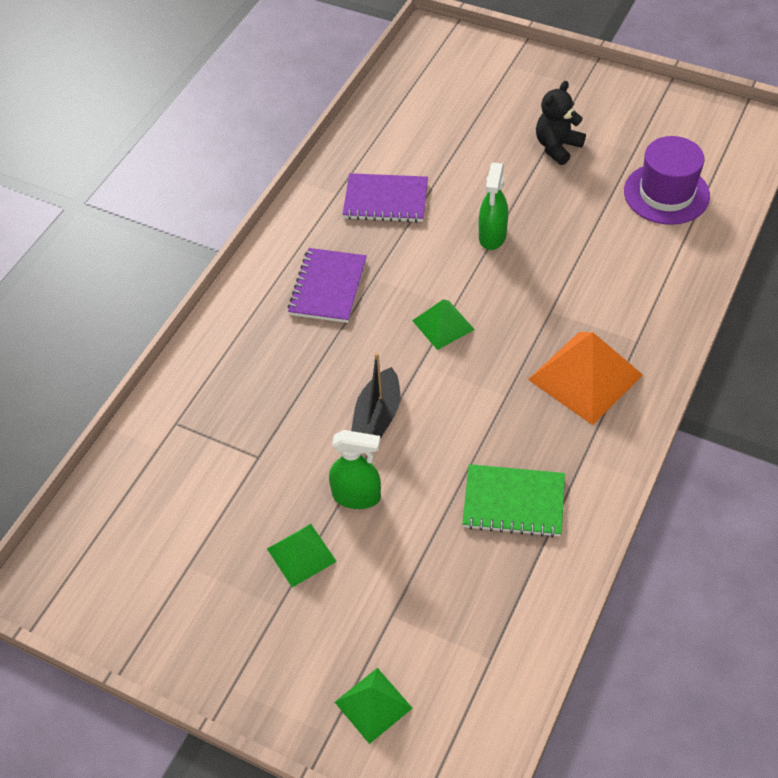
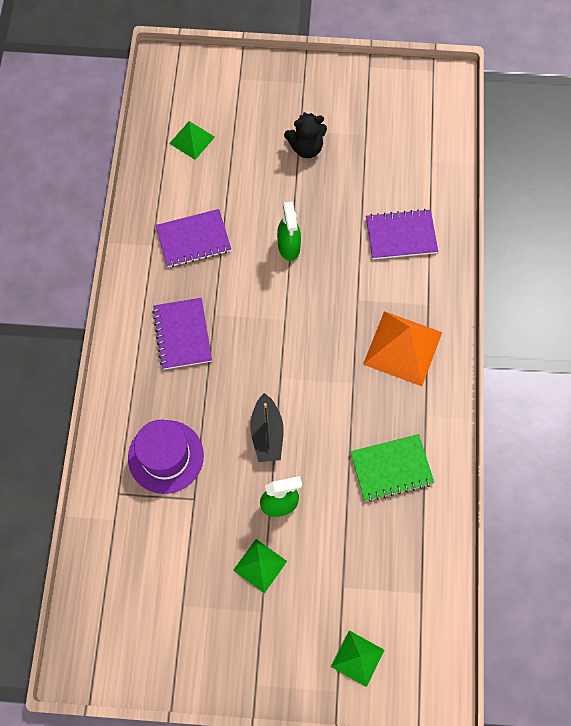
camera: 25 degrees left, 15 degrees up
(443, 325) = (283, 338): green pyramid -> green pyramid (192, 140)
(557, 147) = (306, 148): black teddy bear -> black teddy bear turned 120 degrees counterclockwise
(633, 261) = (401, 235): none -> purple notebook
(666, 193) = (403, 166): purple hat -> purple hat (166, 456)

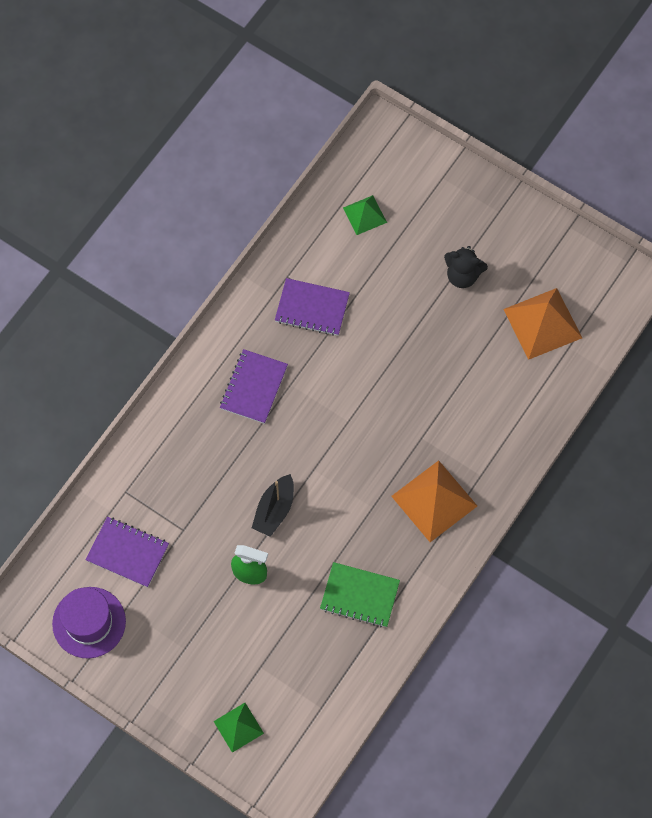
camera: 30 degrees right, 0 degrees up
(166, 456) = (180, 483): purple hat -> purple hat (89, 622)
(260, 565) = (205, 612): green pyramid -> none
(289, 247) = (391, 359): green spray bottle -> none
(397, 152) = (542, 323): none -> orange pyramid
(401, 235) = (496, 401): purple notebook -> purple notebook (128, 552)

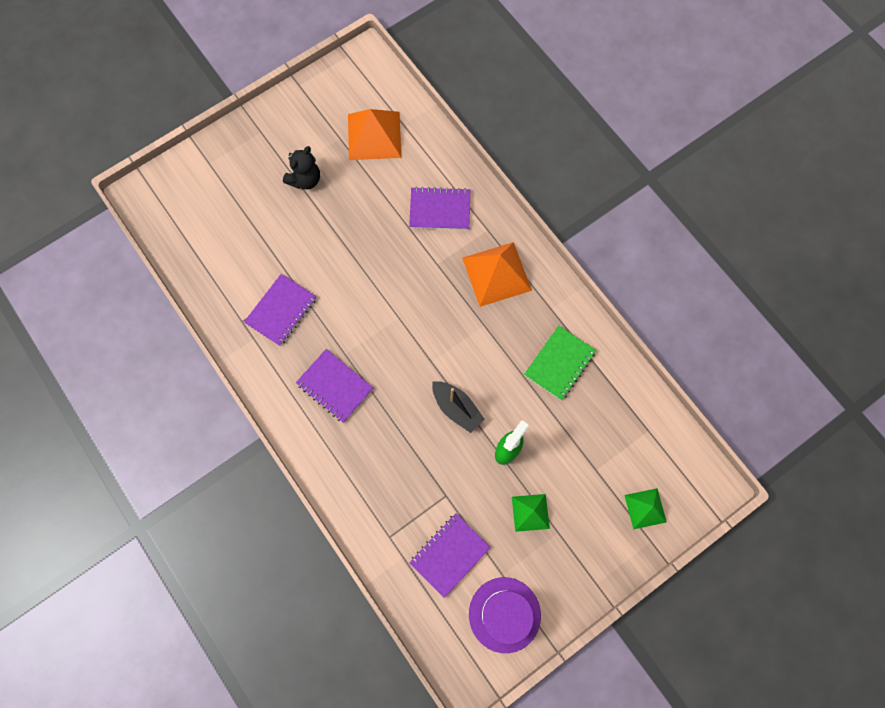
camera: 70 degrees left, 5 degrees up
(364, 215) = (213, 236): green pyramid -> green pyramid (530, 512)
(484, 419) = (440, 210): none -> purple notebook

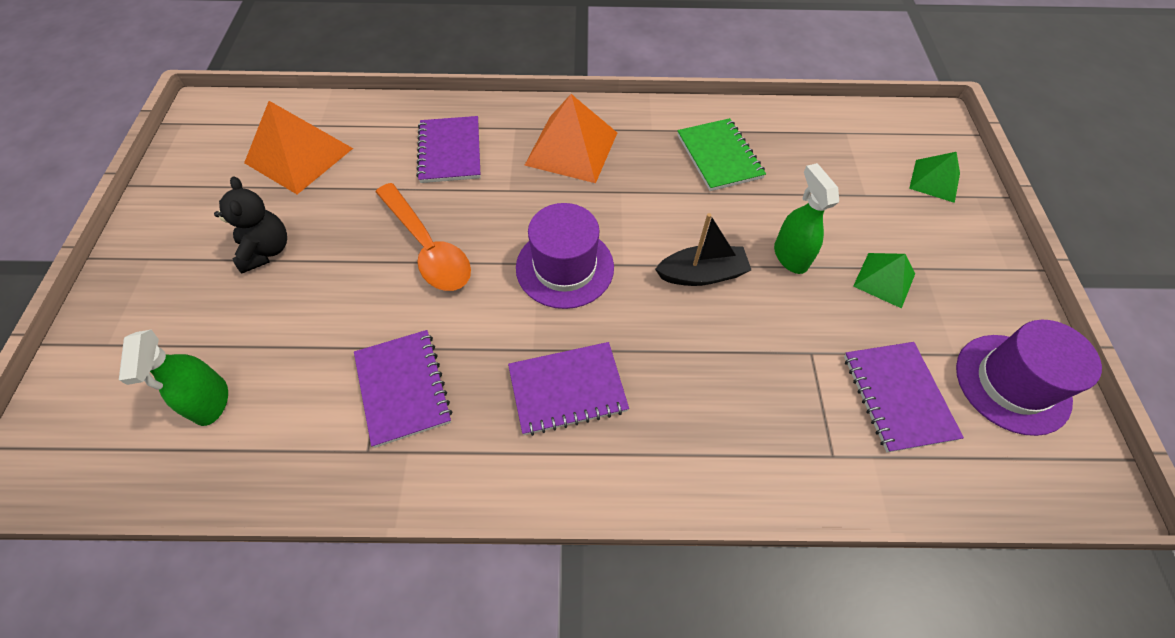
camera: 55 degrees left, 15 degrees down
(216, 235) = (211, 402): none -> green spray bottle
(366, 254) = (428, 248): none -> orange spoon
(406, 333) = (565, 267): none -> purple hat
(440, 210) = (450, 151): purple notebook -> purple notebook turned 45 degrees counterclockwise

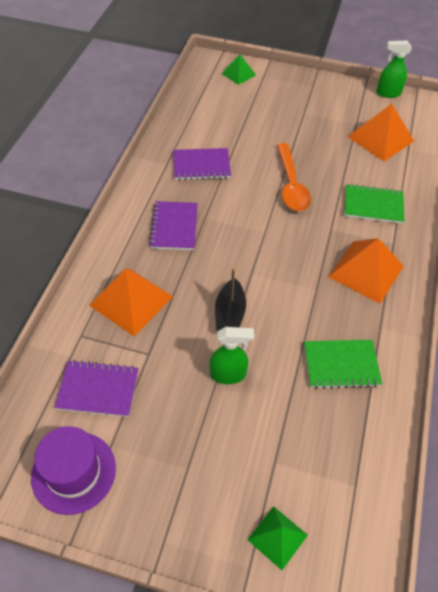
camera: 105 degrees right, 5 degrees down
(211, 402) = (220, 106): green spray bottle -> green spray bottle (388, 93)
(266, 250) = (307, 124): black teddy bear -> none
(428, 248) = (291, 185): orange spoon -> orange spoon turned 75 degrees counterclockwise
(450, 151) = (373, 205): purple notebook -> green notebook
(565, 267) = (258, 244): purple hat -> none
(739, 406) = (131, 301): none -> orange pyramid
(884, 280) = (187, 430): green pyramid -> green pyramid (238, 74)

